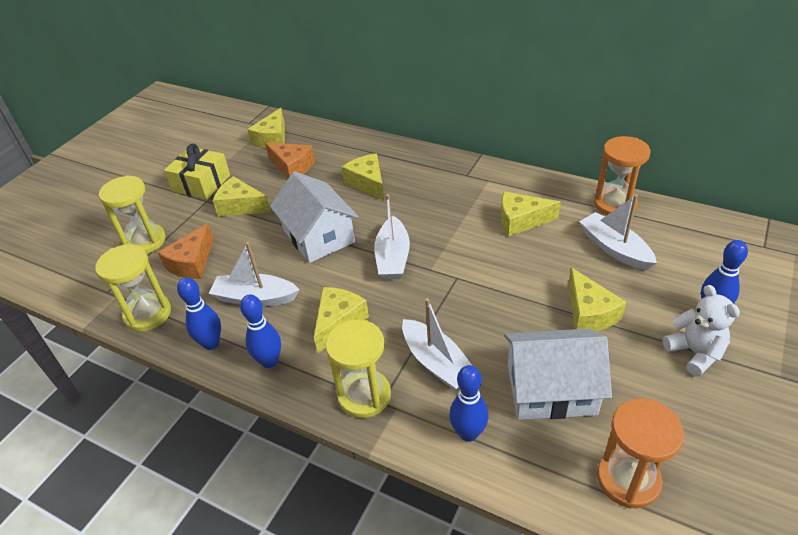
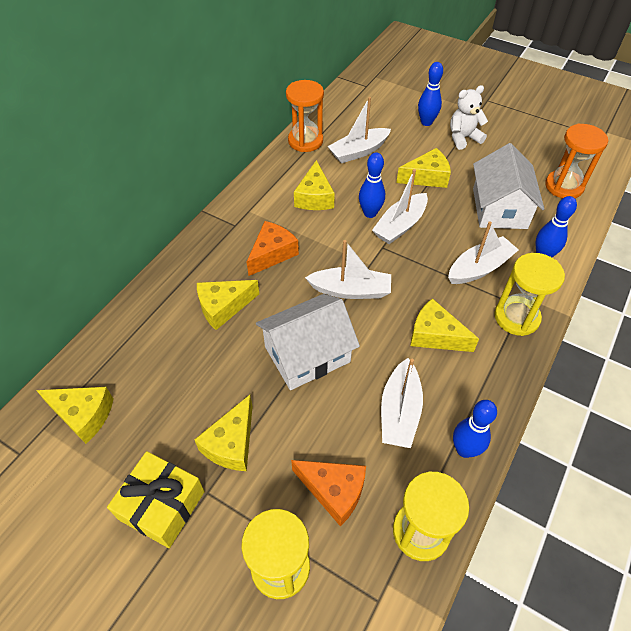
camera: 90 degrees left, 10 degrees up
(269, 361) = (485, 391): blue bowling pin -> blue bowling pin (370, 213)
(292, 167) = (163, 386): orange cheese -> orange cheese (272, 254)
(493, 290) = (400, 225): none -> white boat

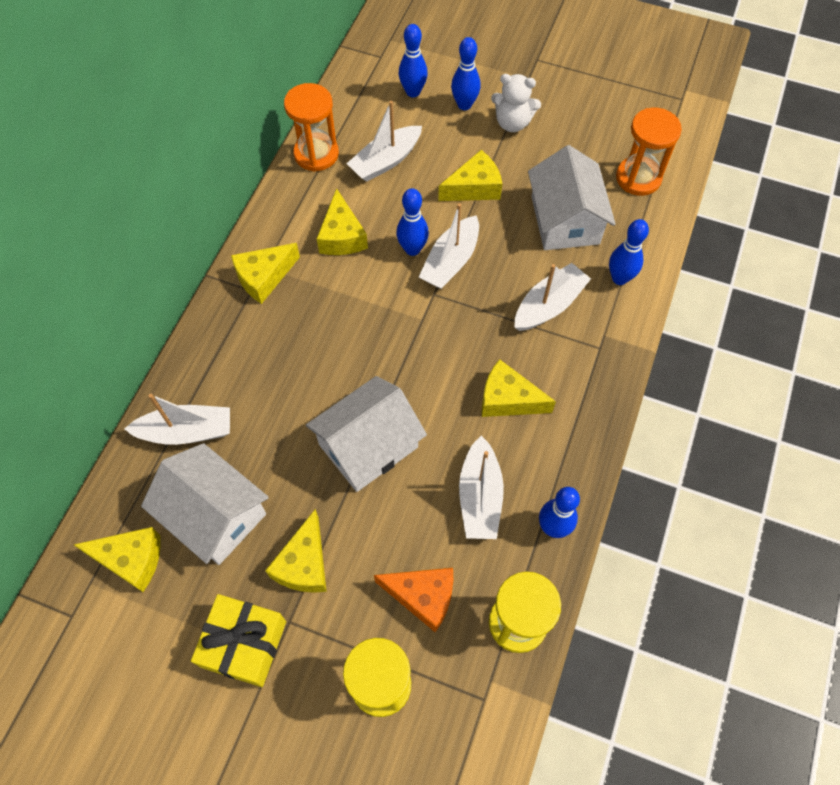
camera: 10 degrees left, 10 degrees up
(163, 389) = (214, 515): none -> white house
(223, 307) = (260, 402): yellow cheese -> yellow cheese (264, 277)
(272, 254) = (304, 323): orange cheese -> none
(350, 290) = (405, 357): white boat -> white boat (186, 432)
(387, 110) = (413, 92): none -> blue bowling pin
(463, 138) = (512, 123): white teddy bear -> white teddy bear turned 135 degrees counterclockwise
(516, 317) = (595, 362): yellow hourglass -> none

